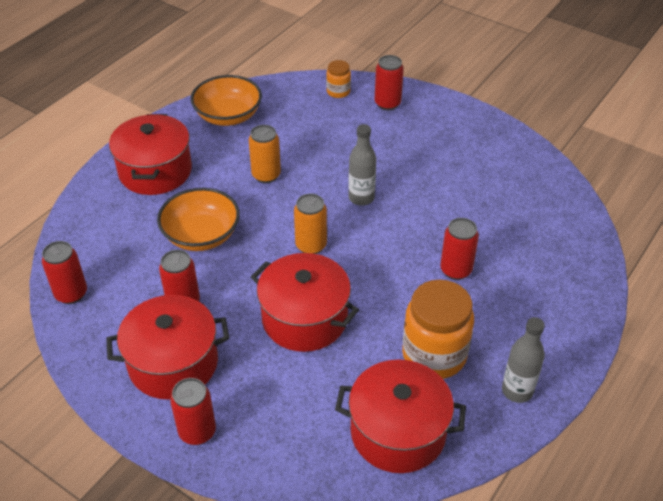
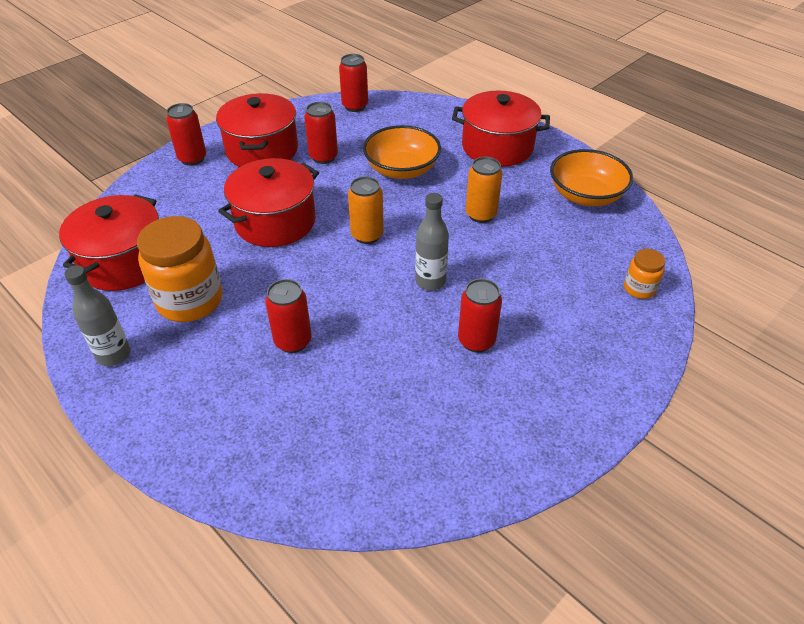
camera: 100 degrees right, 0 degrees up
(387, 104) = (614, 333): red can -> red can (476, 341)

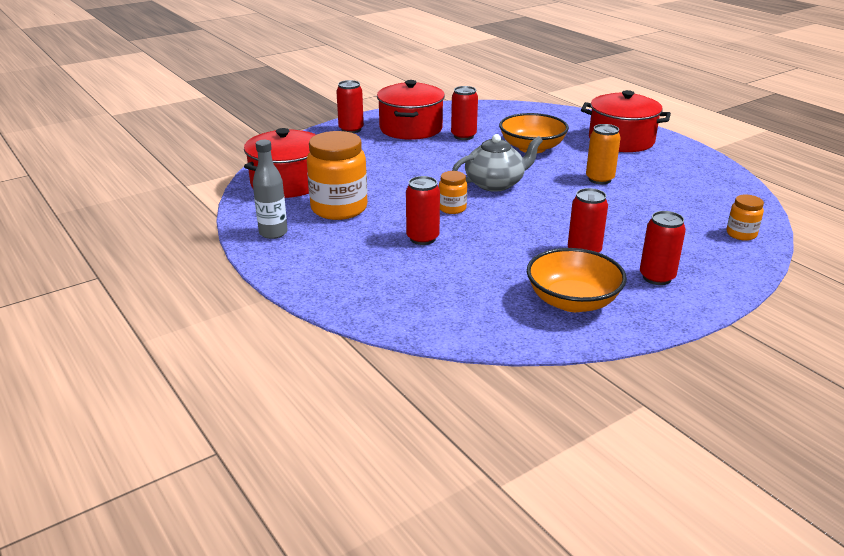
camera: 10 degrees right, 15 degrees down
(275, 221) = (416, 170): red pot -> none
(322, 284) = (452, 208): none -> orange jar
(355, 106) = (495, 108): red can -> red can (656, 277)
(367, 235) = (495, 184): orange can -> grey teapot
(430, 281) = (547, 214): grey bottle -> none
(585, 195) = (699, 175): orange bowl -> orange bowl (572, 301)

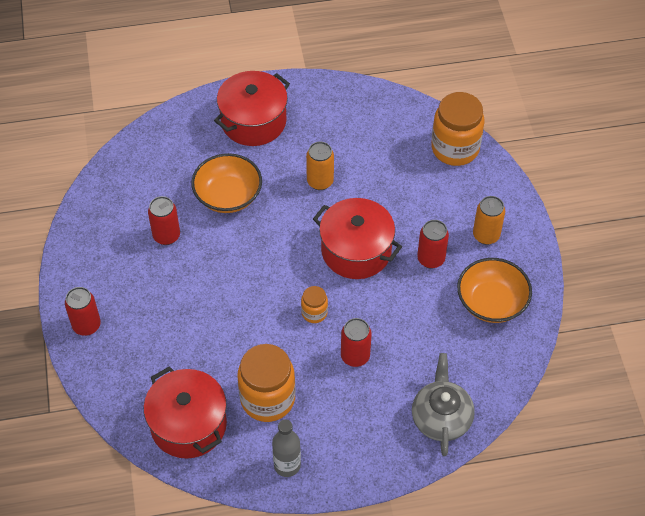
camera: 65 degrees left, 25 degrees up
(411, 128) = (119, 272): red pot -> red pot (356, 251)
(495, 184) = (285, 260): grey teapot -> grey teapot (441, 417)
(656, 277) = (486, 235): red can -> orange can
(741, 234) = (455, 148): orange jar -> orange jar, size x2.02

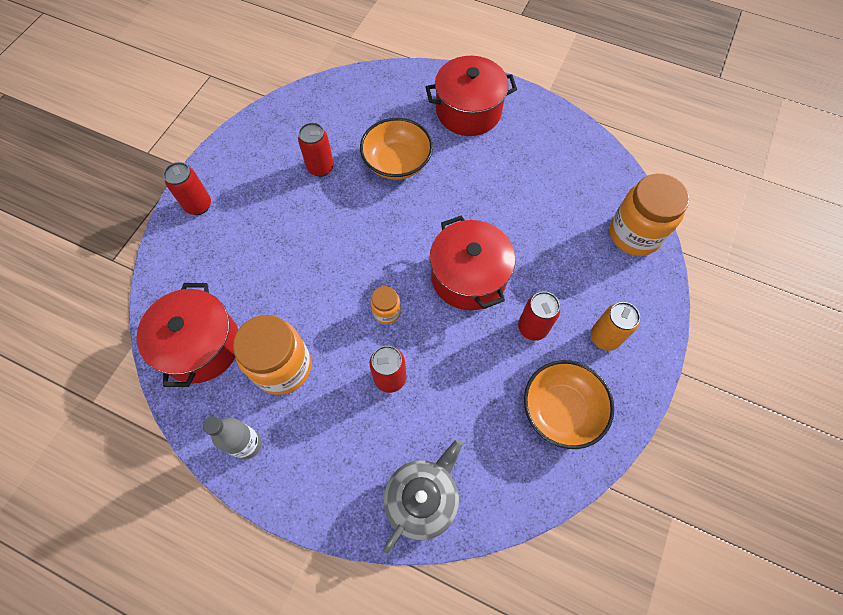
camera: 35 degrees right, 10 degrees up
(320, 181) = (485, 194): orange can -> none

